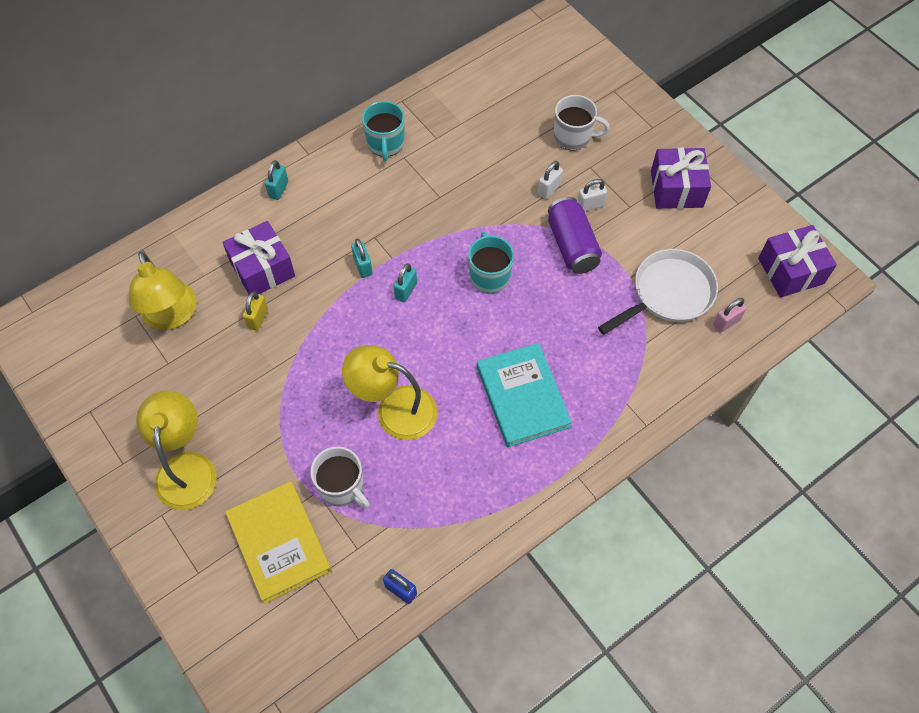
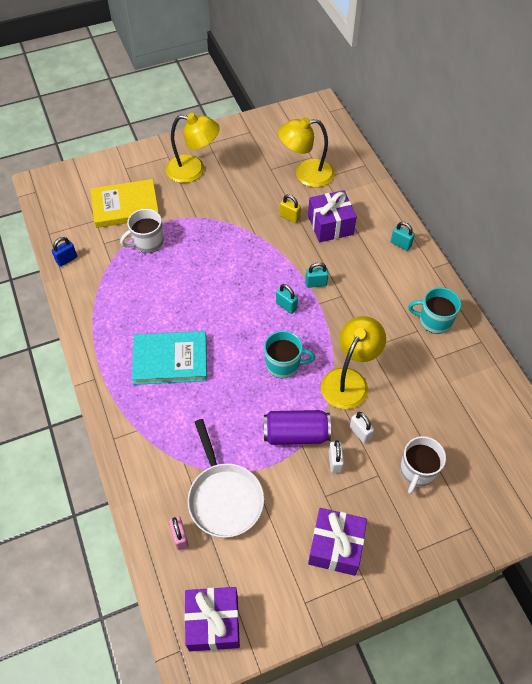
camera: 105 degrees right, 5 degrees down
(394, 409) = (191, 280): yellow lamp -> yellow lamp (349, 380)

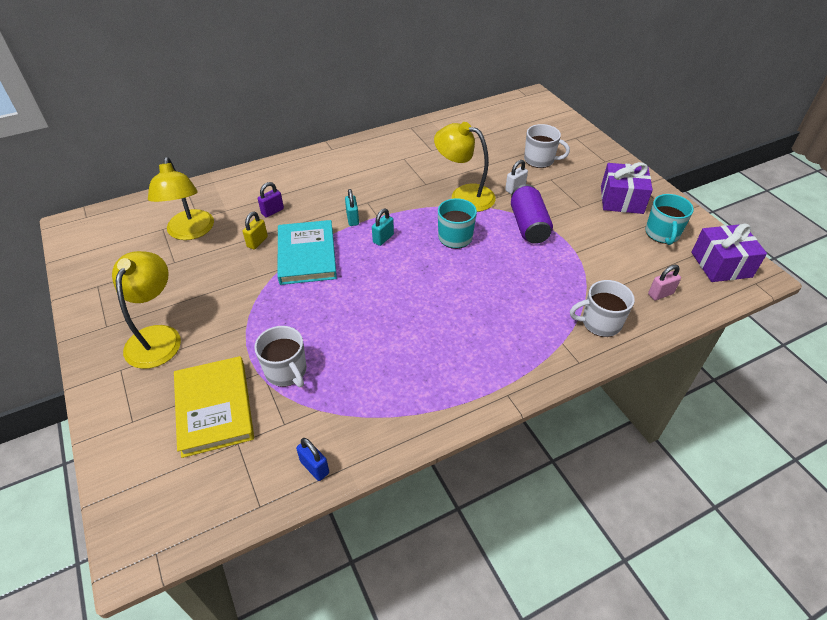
camera: 95 degrees left, 10 degrees down
(153, 468) = (600, 323): none -> white mug
(170, 360) = (467, 325): turquoise book -> turquoise book (307, 255)
(224, 497) = (609, 267): white pan -> none
(330, 225) = (272, 211): purple gift -> purple padlock
(335, 462) = (547, 202): white padlock -> none
(400, 244) = (302, 166): turquoise padlock -> none
(434, 320) = (392, 149): turquoise mug -> turquoise mug (662, 234)

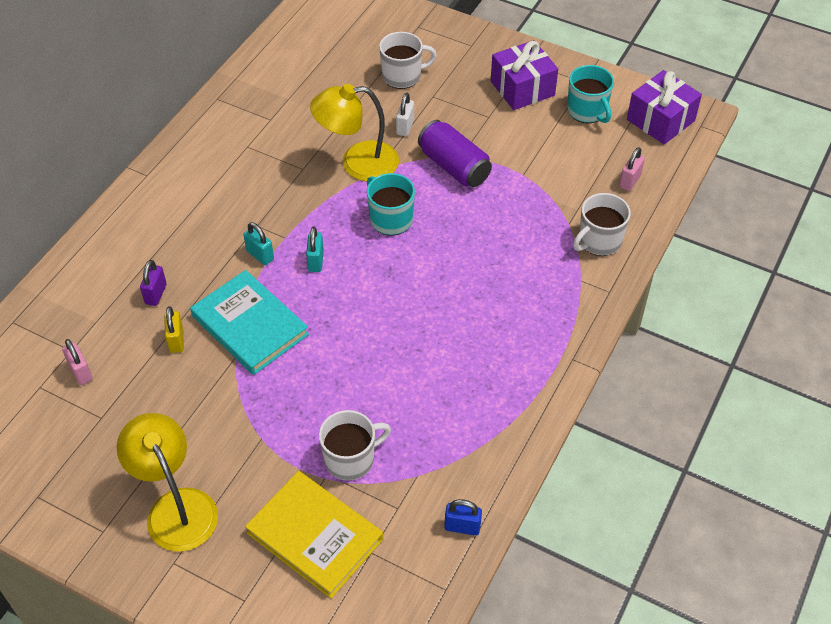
camera: 35 degrees left, 5 degrees up
(190, 232) = (81, 372): yellow lamp -> pink padlock
(286, 371) = (351, 459): white mug -> white mug turned 45 degrees counterclockwise

